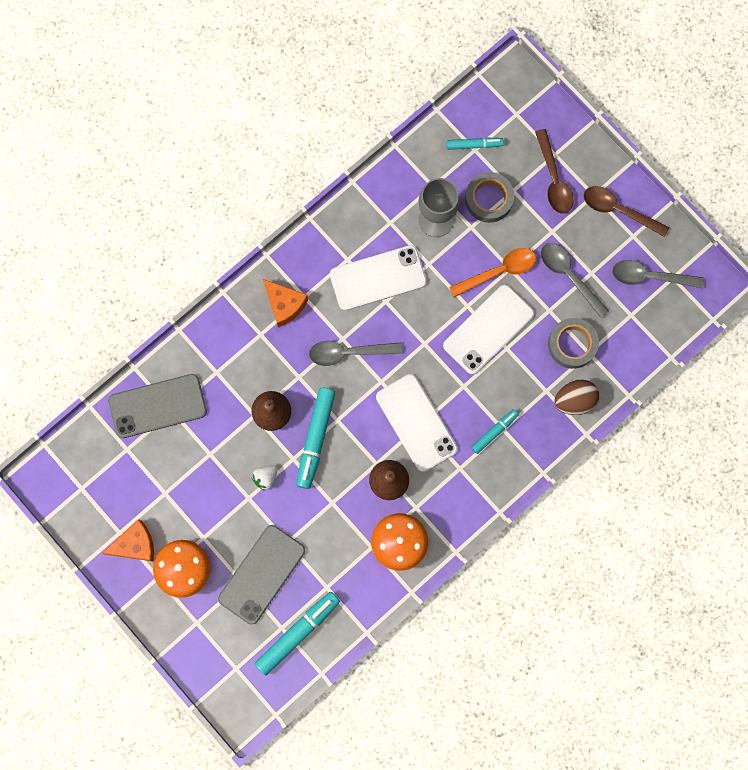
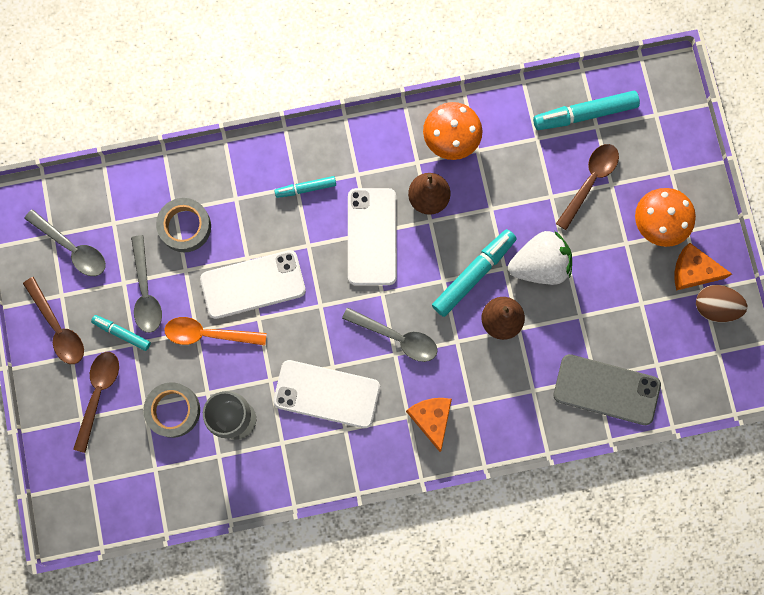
camera: 150 degrees left, 0 degrees up
(261, 574) = (590, 181): grey phone -> brown spoon
(265, 478) = (540, 265): white strawberry -> white strawberry, size x2.17
(474, 145) = (152, 474): turquoise marker -> turquoise marker (122, 333)
(574, 400) = (216, 175): brown egg -> brown egg (715, 307)

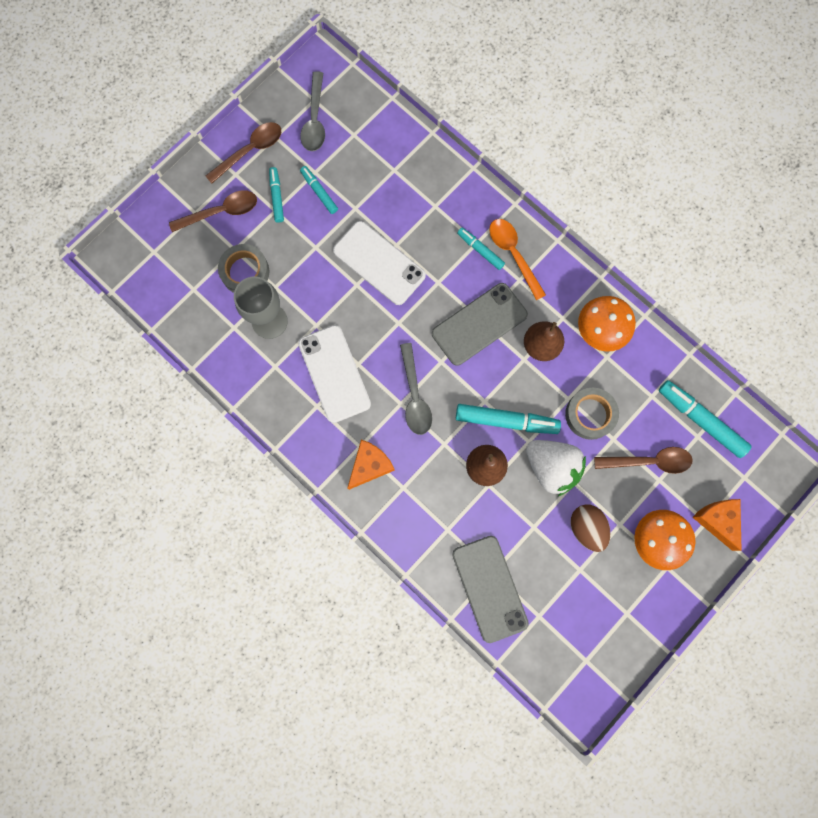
camera: 55 degrees right, 0 degrees up
(58, 327) = (250, 151): brown spoon -> brown spoon turned 150 degrees counterclockwise
(146, 292) = (319, 192): grey spoon -> turquoise marker
(185, 227) = (387, 185): grey tape -> grey tape (590, 414)
(208, 334) = (319, 257): orange spoon -> orange spoon (513, 254)
(372, 236) = (479, 324): white phone -> grey phone
(693, 271) = (637, 595): orange cheese -> orange cheese (717, 520)
(715, 307) = (621, 633): brown egg -> brown egg (586, 528)

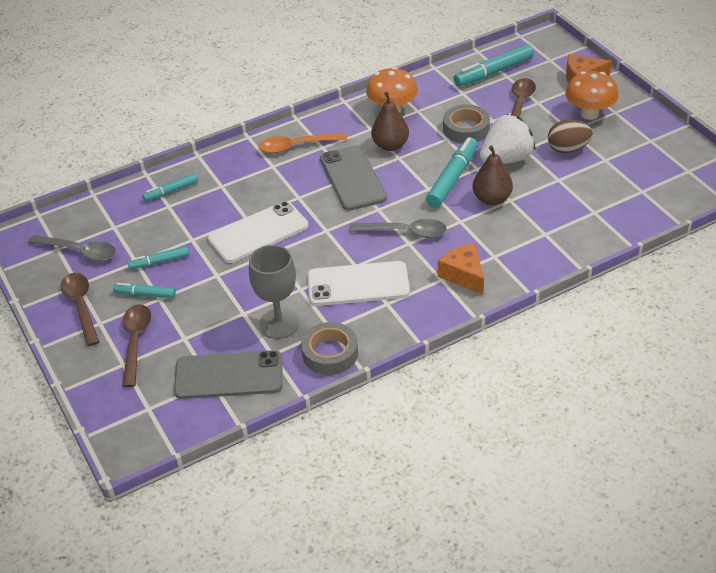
camera: 70 degrees left, 35 degrees down
(245, 272) = (214, 334): grey tape -> grey tape (330, 353)
(480, 250) = (281, 165): turquoise marker -> turquoise marker (171, 191)
(489, 588) = (609, 216): grey phone -> grey phone (229, 375)

